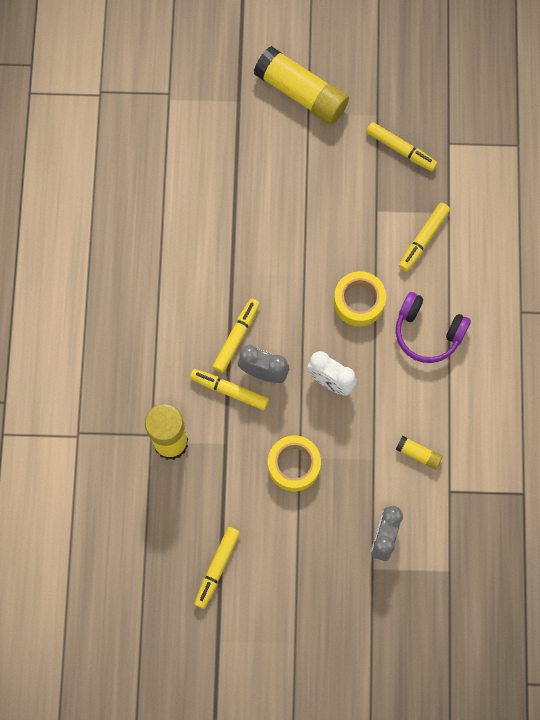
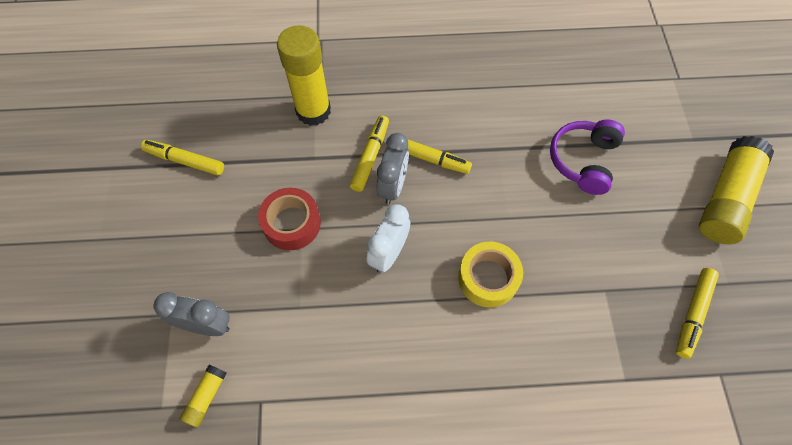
camera: 85 degrees right, 10 degrees down
(294, 465) = (292, 223): yellow tape -> red tape
(418, 454) = (307, 360): yellow glue stick -> yellow glue stick (206, 397)
(423, 239) = (582, 349): yellow marker -> none
(428, 332) = (462, 362): purple headphones -> purple headphones (583, 161)

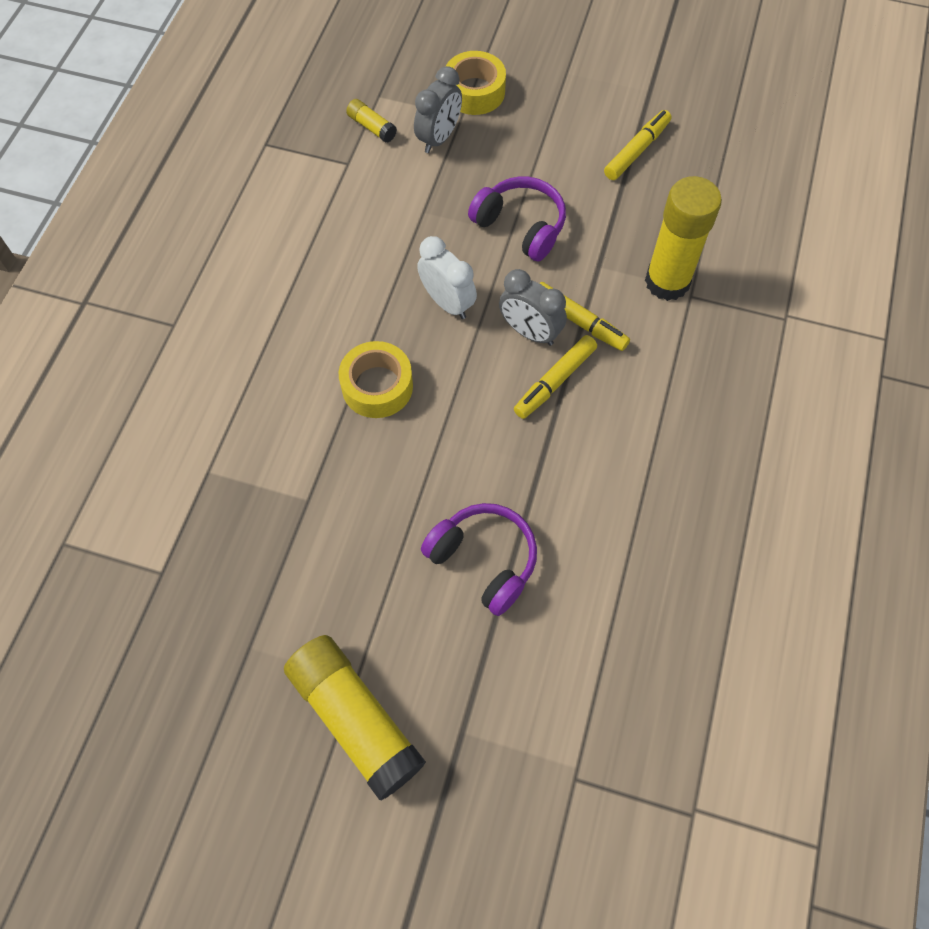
camera: 110 degrees right, 0 degrees up
(138, 313) = (474, 92): none -> yellow tape
(292, 223) = (520, 226): red tape -> purple headphones
(693, 314) = (236, 582): yellow marker -> none

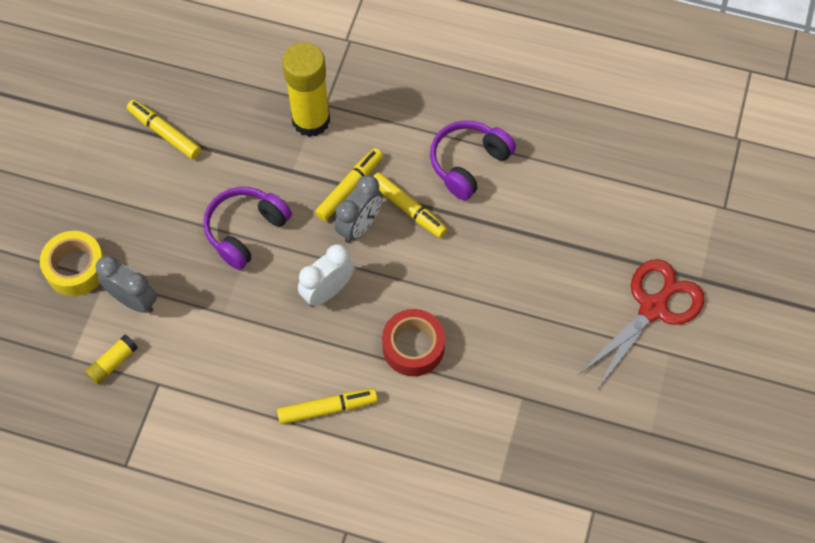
camera: 90 degrees left, 0 degrees up
(310, 305) = (327, 408): none -> yellow marker
(355, 719) = (698, 352): yellow glue stick -> none
(377, 386) = (413, 347): yellow tape -> red tape
(419, 663) = (653, 308): none -> red scissors
(483, 561) = (569, 264): purple headphones -> purple headphones (468, 163)

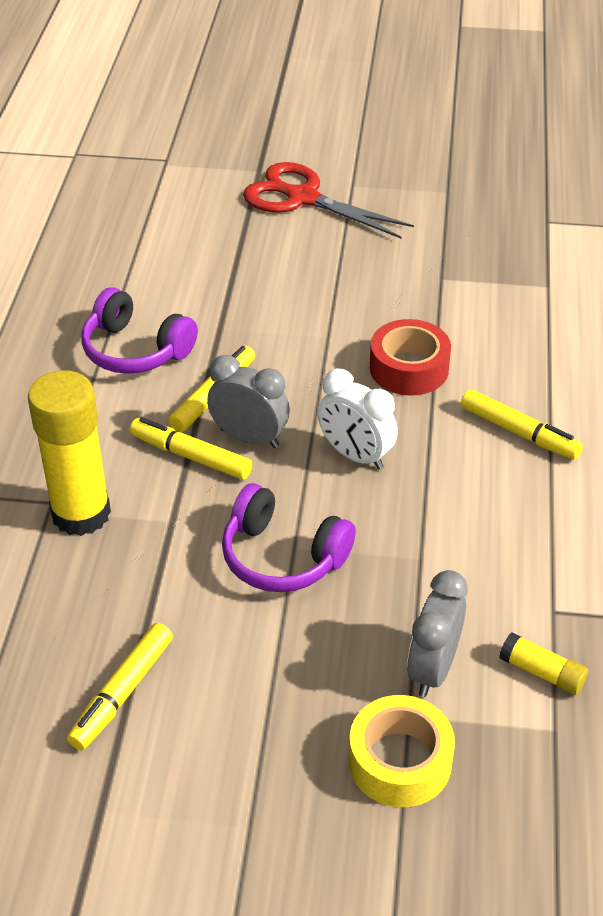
camera: 100 degrees left, 20 degrees down
(327, 408) = (518, 432): yellow marker -> yellow marker turned 150 degrees clockwise

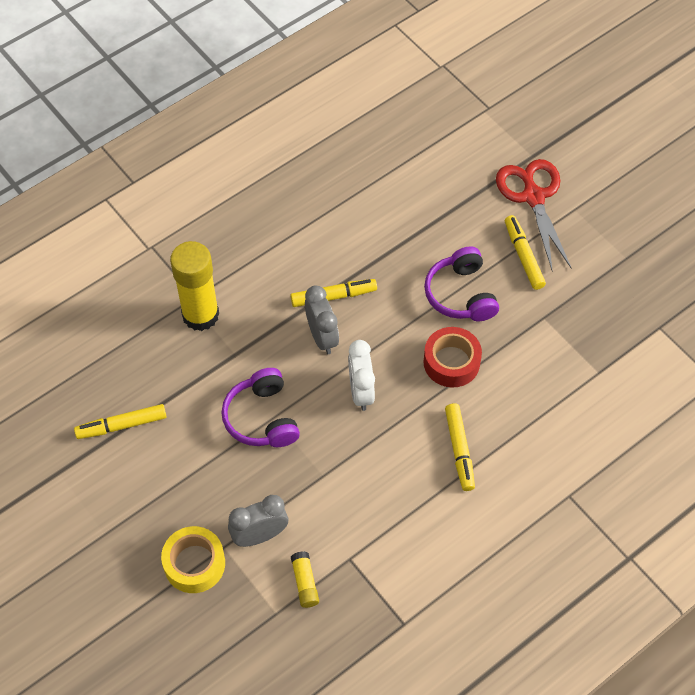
camera: 45 degrees right, 15 degrees up
(135, 350) = (327, 235): purple headphones -> purple headphones (461, 294)
(191, 456) = (283, 324): yellow marker -> yellow marker (523, 256)

